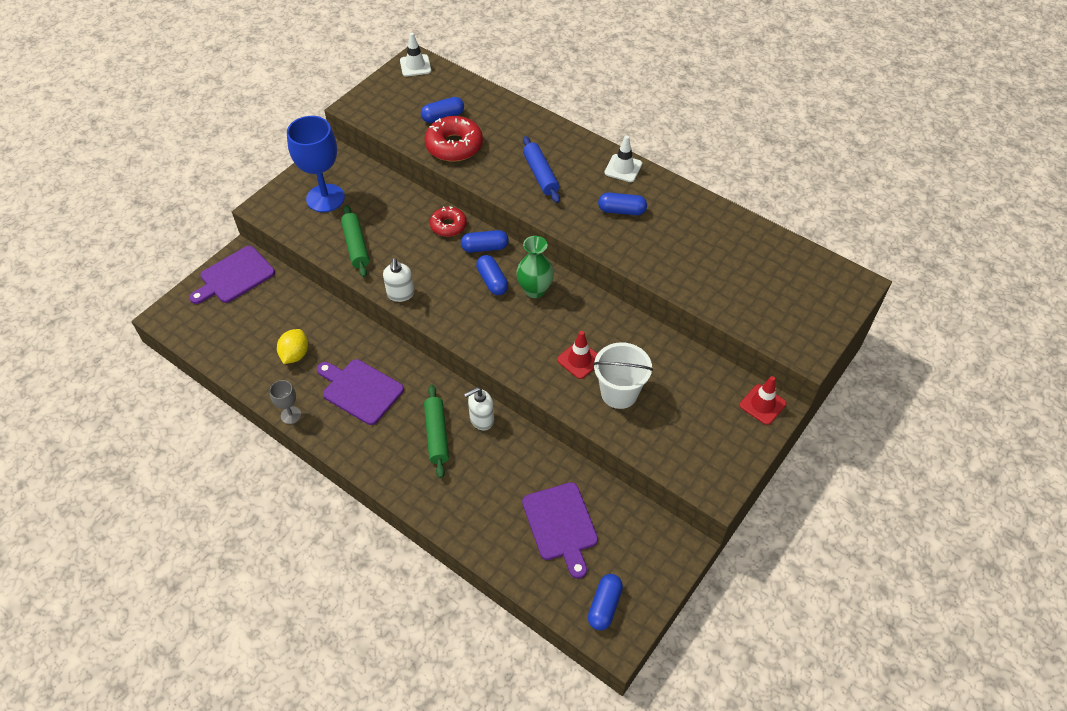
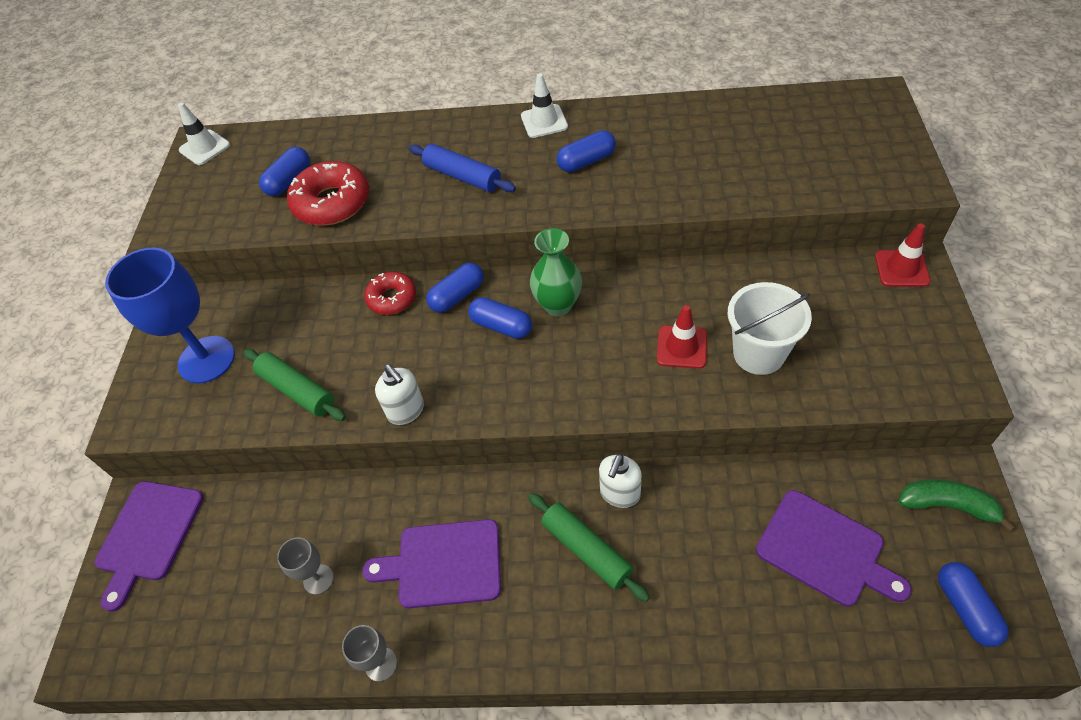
camera: 30 degrees left, 0 degrees up
(295, 354) = (318, 579): yellow lemon -> grey goblet
(654, 554) = (947, 505): none -> green banana

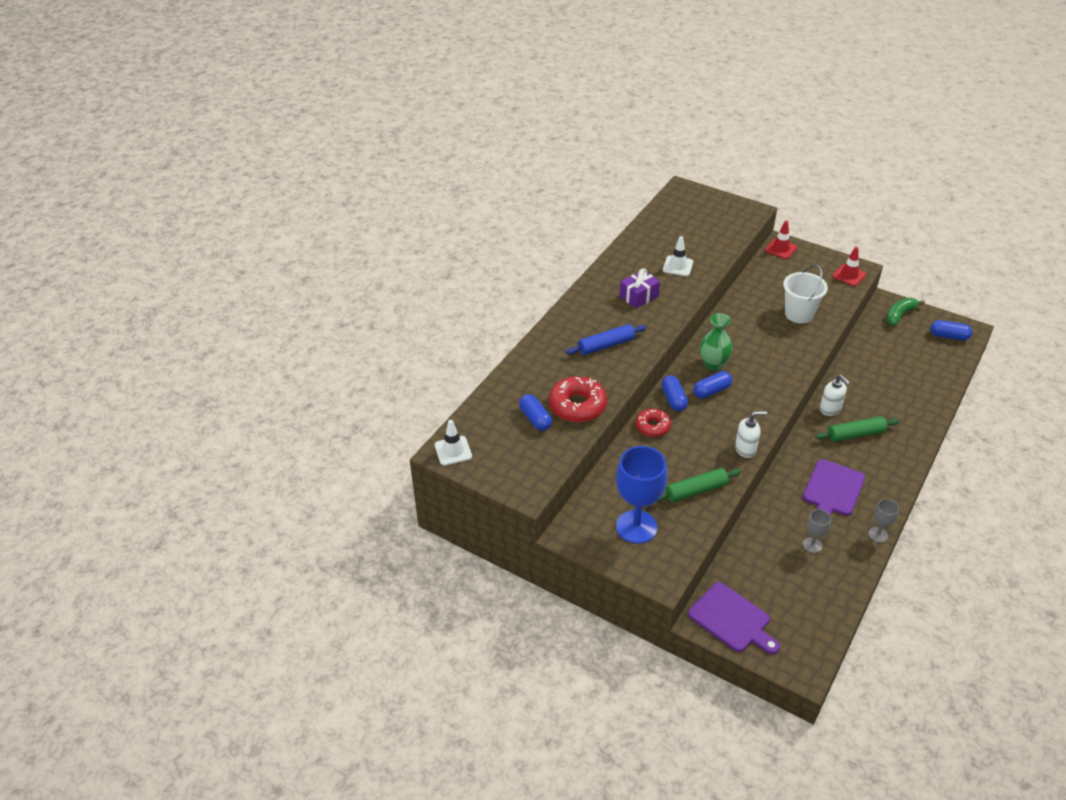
camera: 65 degrees left, 10 degrees down
(544, 121) = (587, 297): white traffic cone -> white traffic cone (677, 266)
(586, 161) = (639, 296): blue capsule -> purple gift
(682, 347) = (776, 335): red traffic cone -> red traffic cone (849, 275)
(825, 550) = (900, 359): purple cutting board -> none

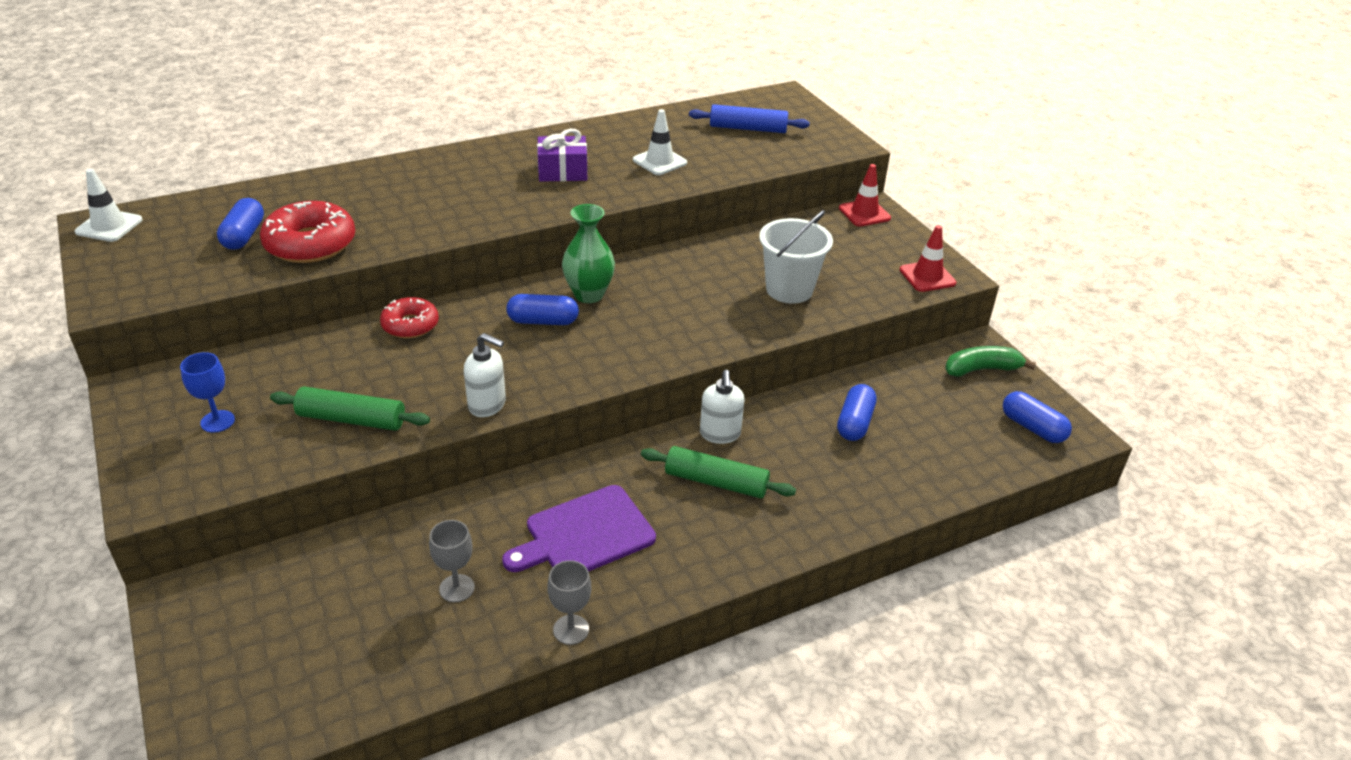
camera: 30 degrees right, 5 degrees down
(606, 345) = (444, 201): blue rolling pin -> blue rolling pin (748, 128)
(636, 527) = (217, 421): blue goblet -> blue goblet, size x0.48
(673, 399) = (481, 309): blue capsule -> blue capsule (854, 423)
(732, 619) = (215, 619): purple cutting board -> none

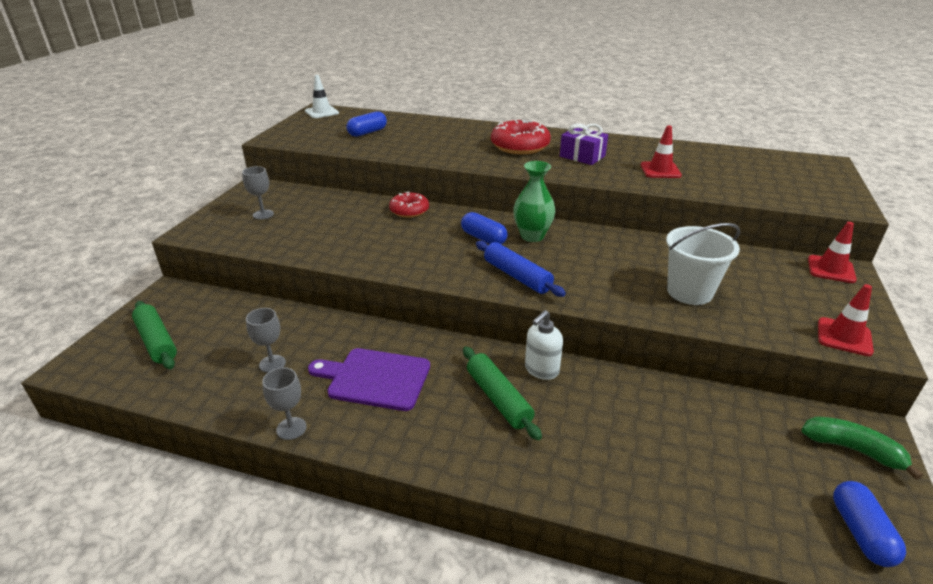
camera: 45 degrees right, 5 degrees down
(217, 421) = (263, 214): blue goblet -> grey goblet
(310, 244) = (390, 145): red donut -> red donut (520, 146)
(351, 419) = (316, 241): green rolling pin -> green rolling pin (156, 341)
(487, 405) = (389, 266): white soap dispenser -> none
(659, 161) = (660, 170): white traffic cone -> red traffic cone
(748, 128) = (762, 172): blue rolling pin -> blue rolling pin (517, 276)
(854, 423) = (663, 422): blue capsule -> none

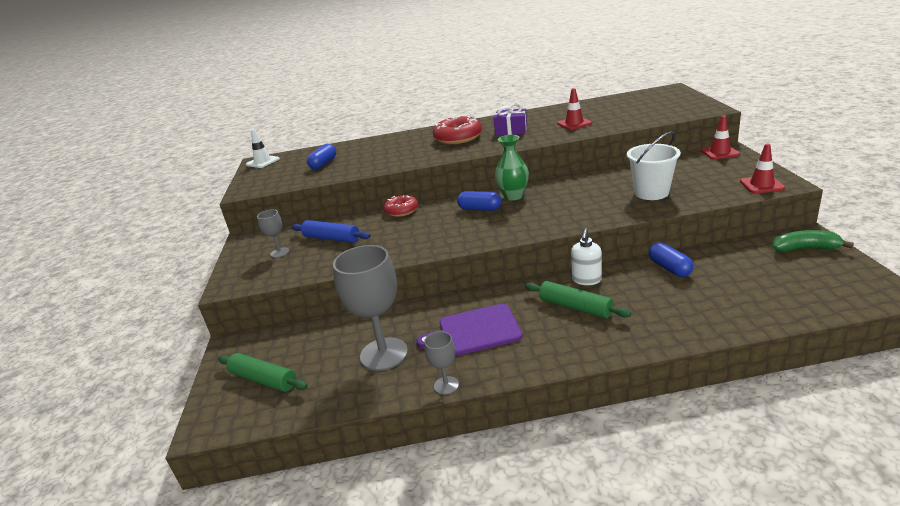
camera: 20 degrees left, 5 degrees down
(272, 364) = (384, 354): grey goblet -> grey goblet, size x2.10
(517, 276) = (530, 223): blue rolling pin -> blue rolling pin (331, 238)
(860, 532) = (846, 287): blue capsule -> blue capsule (669, 268)

